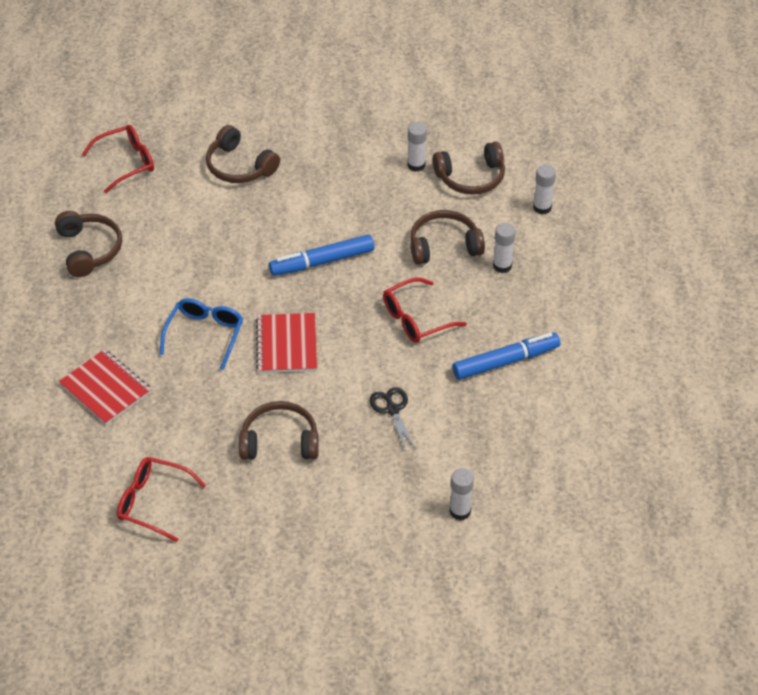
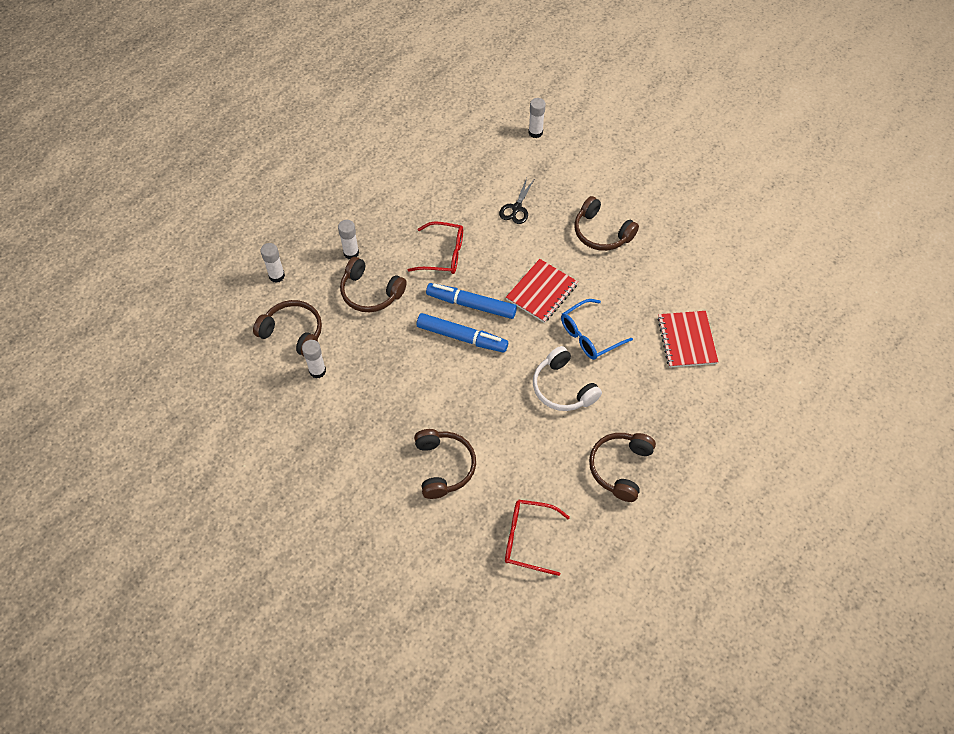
camera: 140 degrees left, 10 degrees up
(153, 502) = (708, 245): red glasses -> none
(191, 277) = (562, 388): none -> white headphones
(505, 362) = (420, 192): blue marker -> blue marker (471, 304)

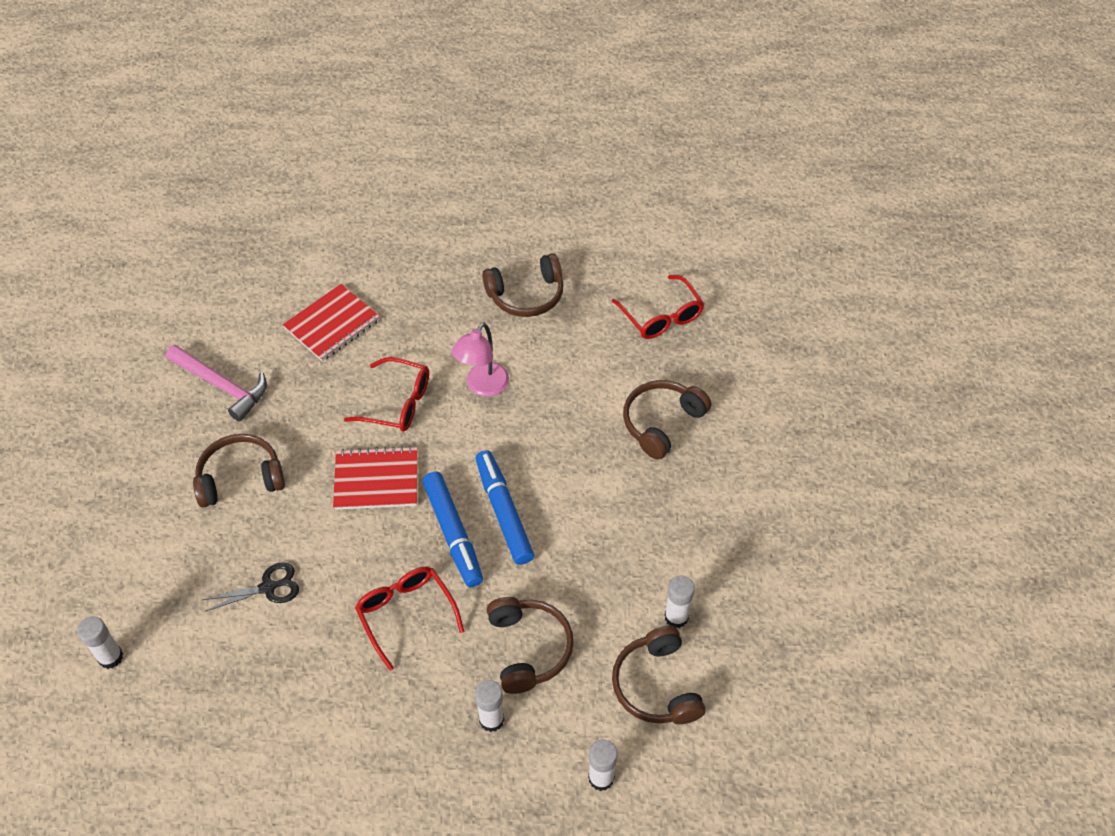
camera: 130 degrees left, 5 degrees down
(562, 388) = (482, 386): white headphones -> pink lamp
(589, 336) = (398, 403): blue glasses -> red glasses
(601, 233) = (240, 477): brown headphones -> brown headphones turned 105 degrees counterclockwise
(680, 259) = (222, 386): none -> pink hammer

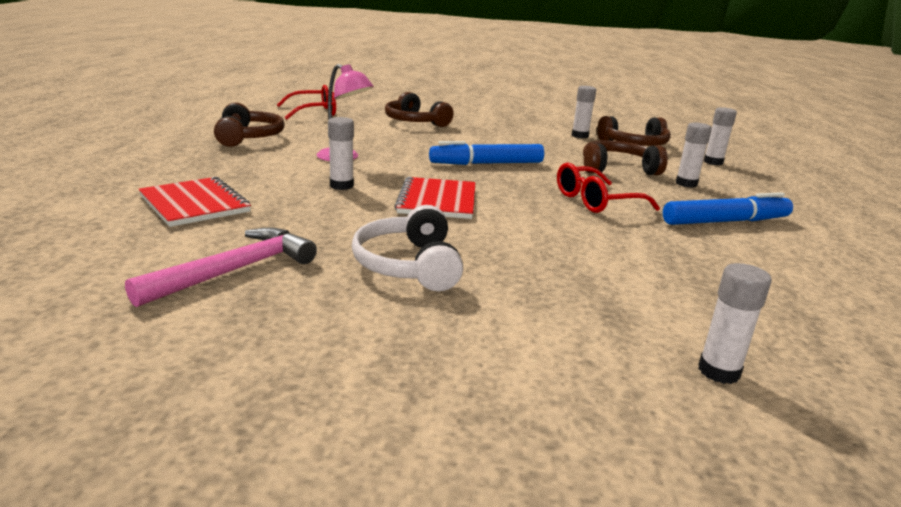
camera: 85 degrees left, 30 degrees down
(240, 477) = (408, 265): brown headphones -> white headphones
(268, 587) = (576, 257): black scissors -> none
(398, 403) = (341, 186): red glasses -> white glue stick
(453, 534) = (507, 180): blue marker -> blue marker (725, 221)

